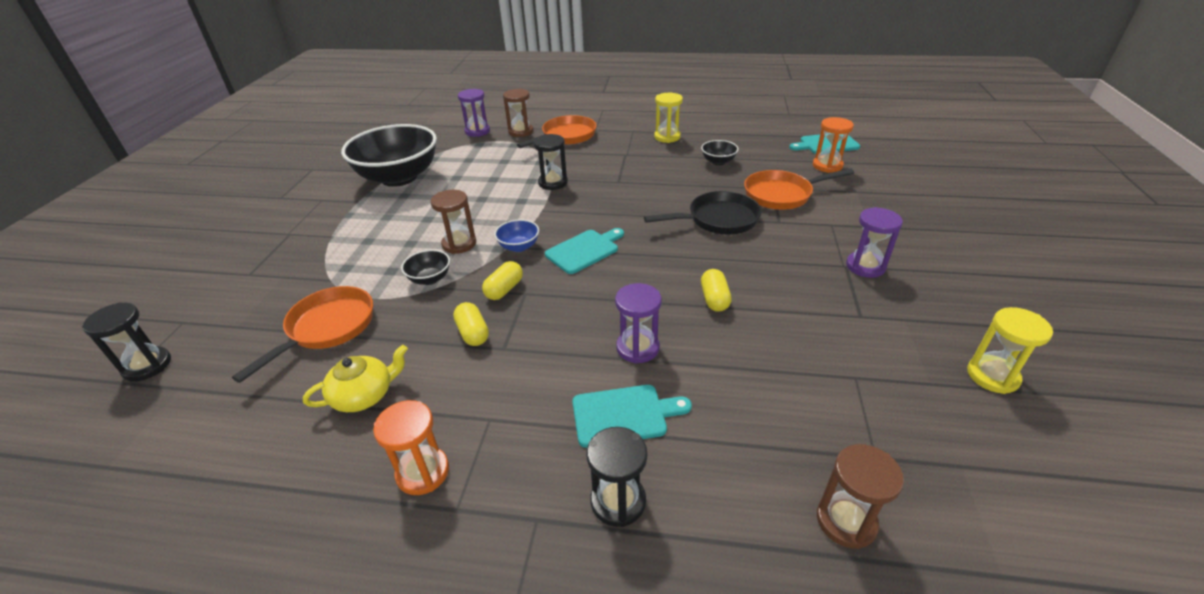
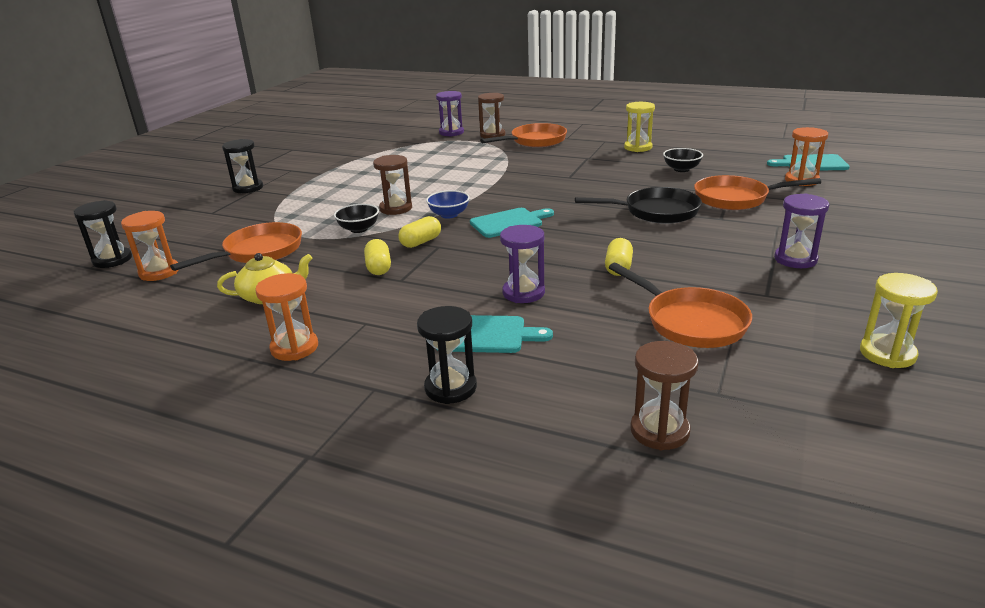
camera: 15 degrees right, 10 degrees down
(215, 377) = (159, 272): none -> orange hourglass
(399, 177) = (364, 160): black bowl -> none
(553, 183) = (504, 173): black hourglass -> black hourglass (248, 188)
(810, 363) = (690, 322): none -> orange pan

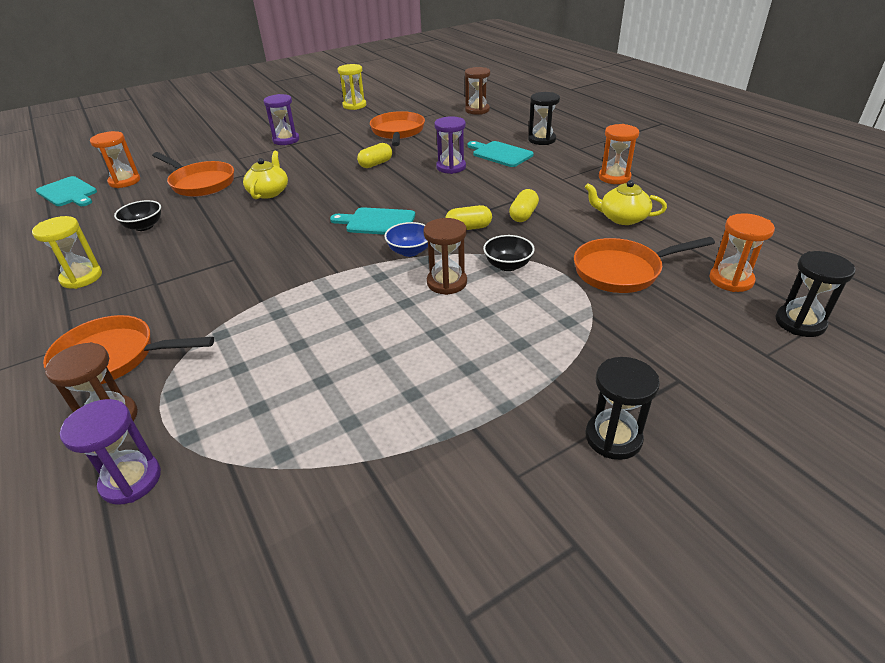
camera: 145 degrees left, 10 degrees up
(656, 212) = (269, 192): black pan -> yellow teapot

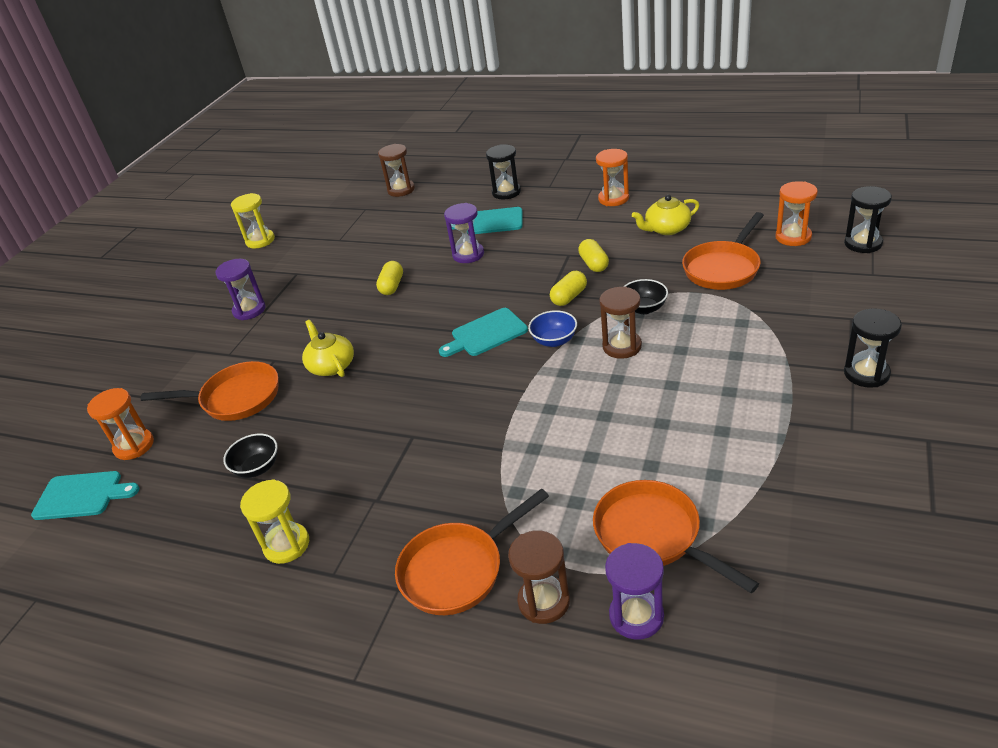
camera: 35 degrees left, 0 degrees up
(398, 132) = (359, 246): orange pan -> orange pan (653, 535)

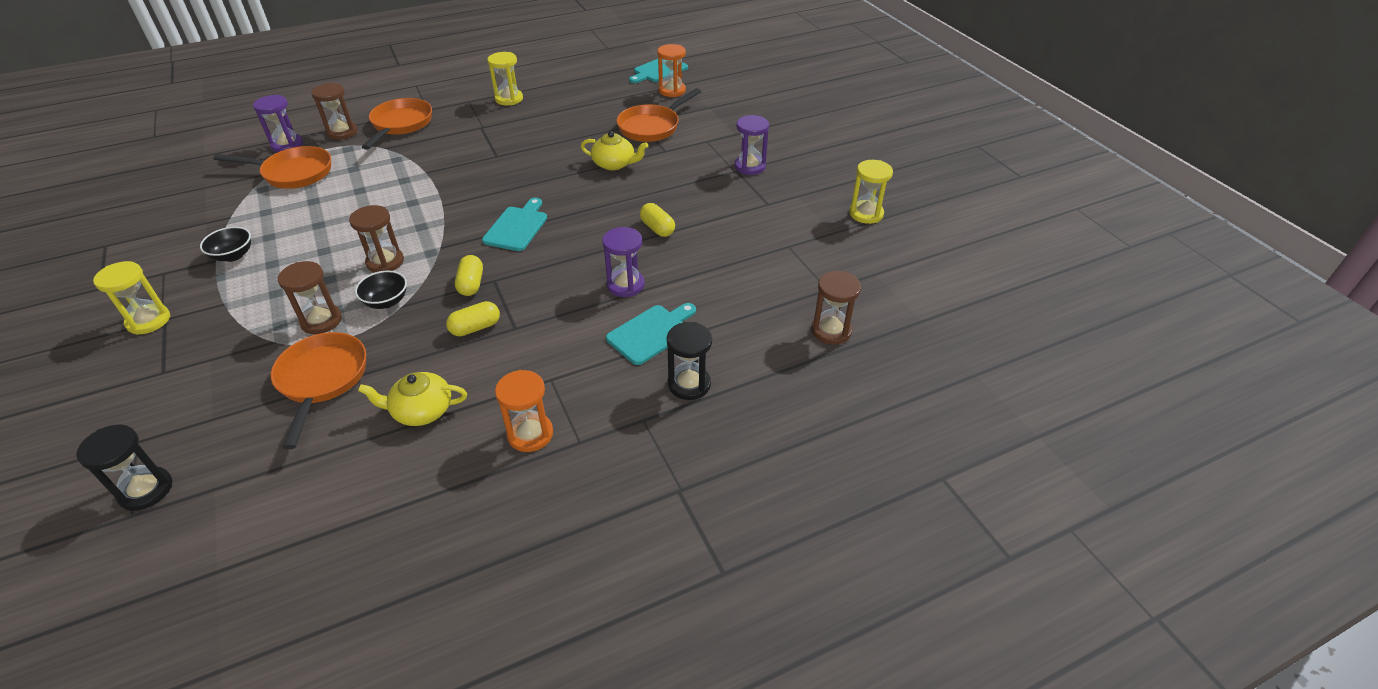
camera: 130 degrees right, 5 degrees up
(257, 468) = (576, 111): black bowl -> black bowl (233, 255)
(554, 340) = (450, 244): blue bowl -> none
(594, 264) = (475, 328): yellow capsule -> yellow capsule turned 60 degrees counterclockwise
(666, 229) = (421, 410): yellow teapot -> yellow teapot turned 120 degrees counterclockwise
(705, 312) = (321, 321): none -> brown hourglass
(793, 237) = (245, 464): orange hourglass -> none
(866, 373) = (148, 321): black hourglass -> yellow hourglass

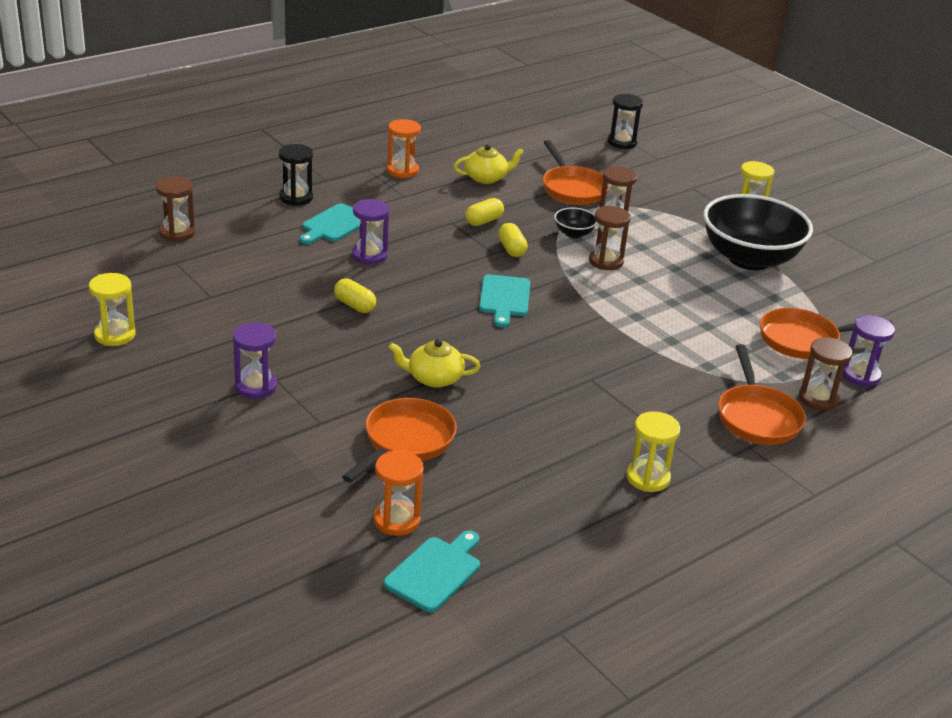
camera: 165 degrees right, 10 degrees down
(233, 255) = (749, 259): black bowl -> black bowl, size x2.44

